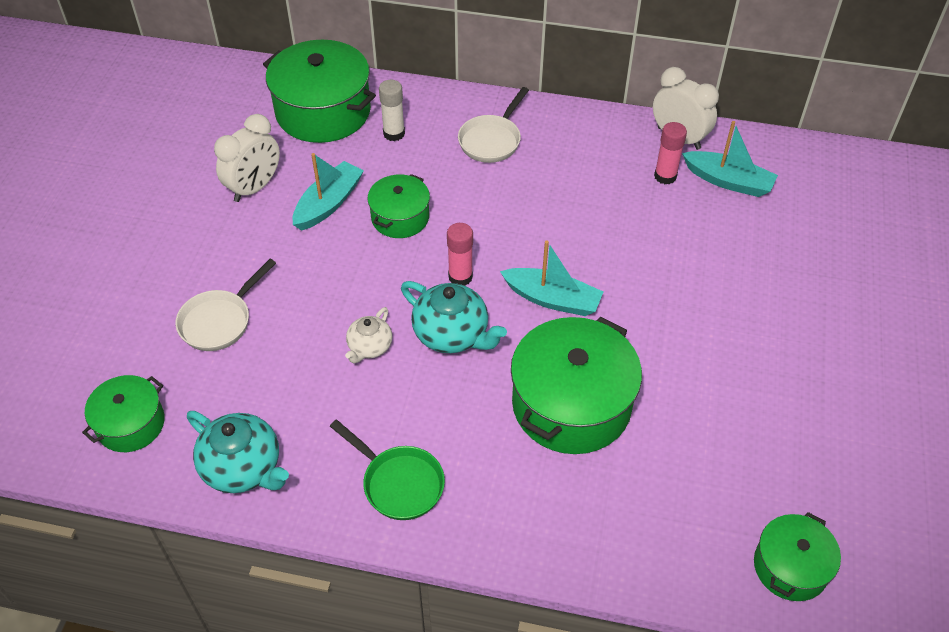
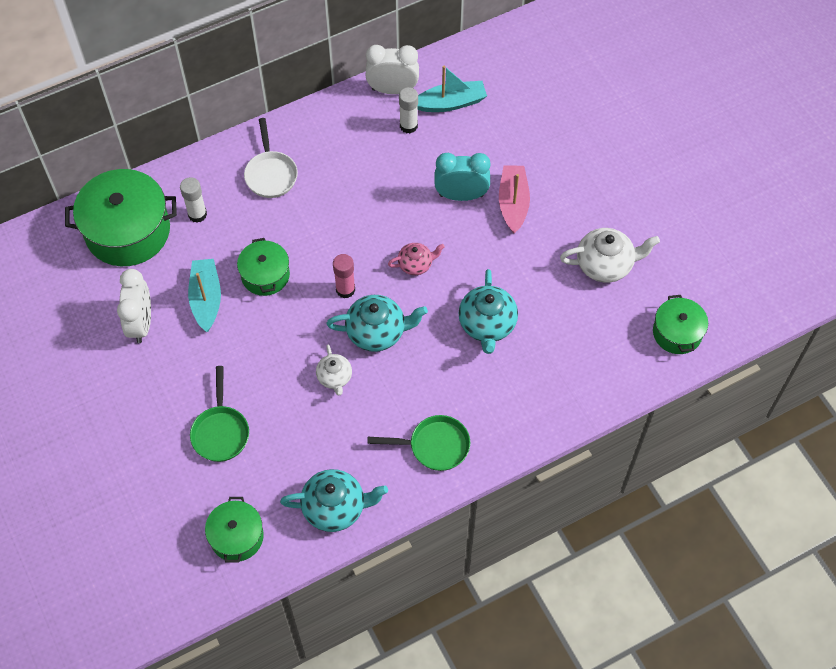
camera: 40 degrees left, 10 degrees up
(219, 321) = (220, 431): white pan -> green pan
(552, 299) = (416, 264): turquoise boat -> pink teapot
(571, 404) = (487, 325): green pot -> turquoise teapot
(661, 267) = (461, 195): none -> turquoise clock
(665, 176) = (408, 126): pink glue stick -> white glue stick
(711, 308) = (513, 203): none -> pink boat
(764, 434) = (605, 264): none -> white teapot

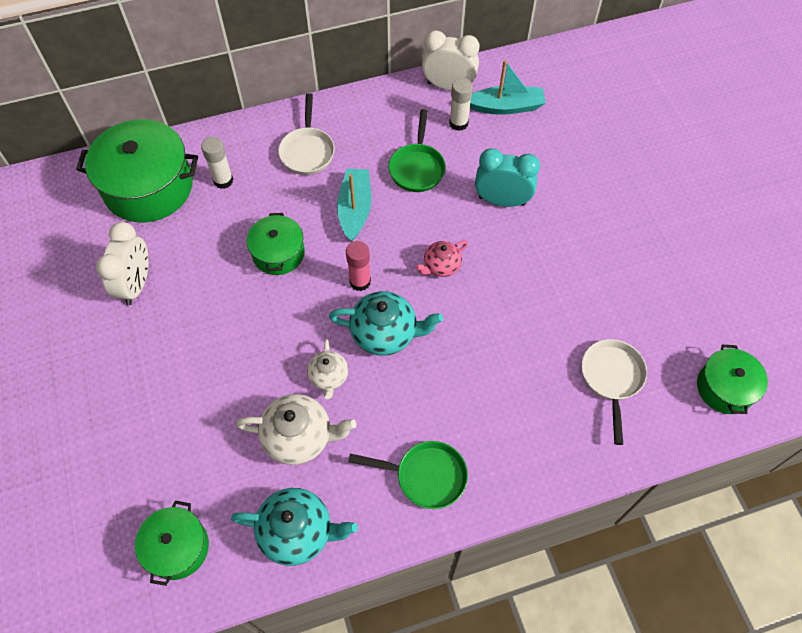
camera: 10 degrees right, 0 degrees up
(206, 299) = (210, 269): turquoise boat -> turquoise boat (355, 209)
(220, 431) = (190, 418): green pan -> green pan (417, 167)
(416, 264) = (441, 266): pink teapot -> pink teapot turned 150 degrees clockwise
(487, 325) = (508, 344): turquoise teapot -> none
(513, 203) = (556, 217): pink boat -> none
(580, 340) = (611, 379): none -> white pan
(605, 264) = (650, 297): white teapot -> white teapot (299, 437)

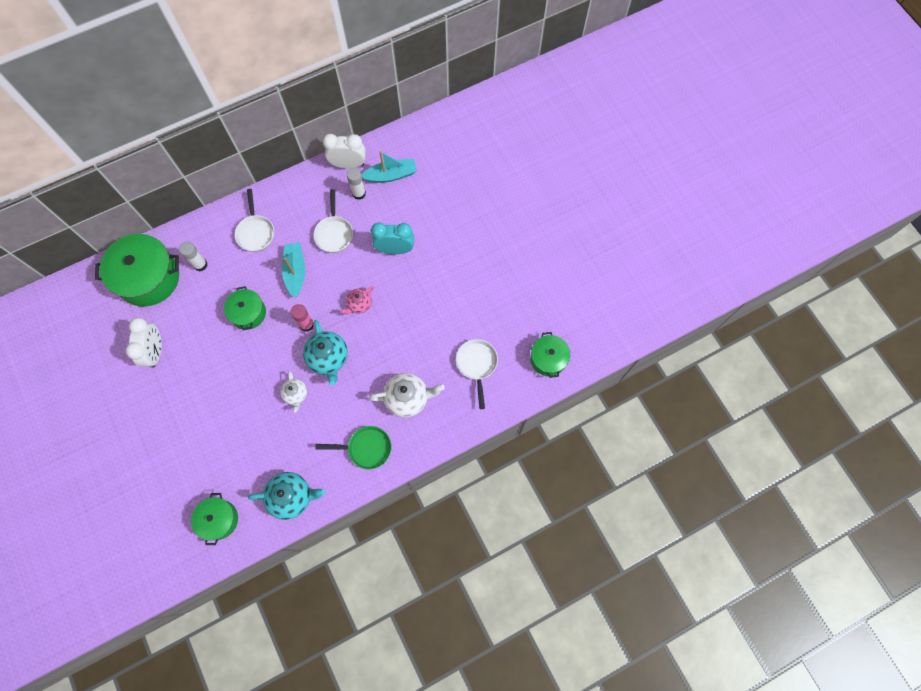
camera: 10 degrees left, 10 degrees up
(299, 437) = (283, 437): white teapot -> white teapot (408, 398)
(385, 333) = (328, 358): turquoise teapot -> turquoise teapot turned 75 degrees clockwise
(417, 167) = (334, 233): green pan -> white pan

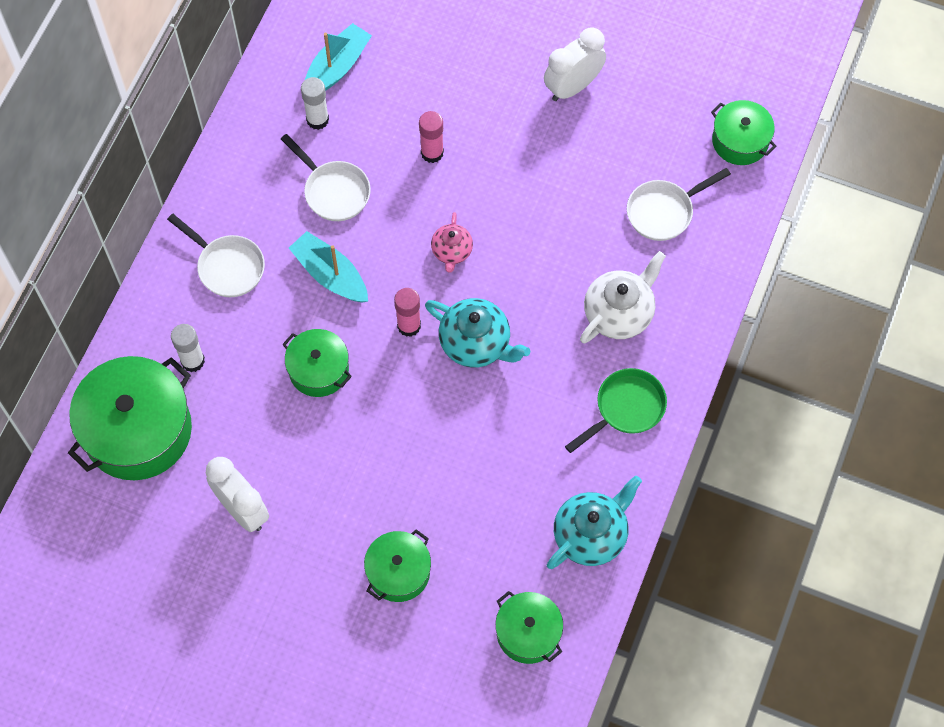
camera: 40 degrees left, 5 degrees down
(191, 439) = (398, 572): none -> green pot
(296, 394) = (478, 416): white teapot -> none
(348, 164) = (267, 94): white clock -> white clock (573, 87)
(395, 249) = (432, 153): turquoise clock -> pink glue stick
(477, 365) = (664, 211): white pan -> white pan turned 75 degrees counterclockwise

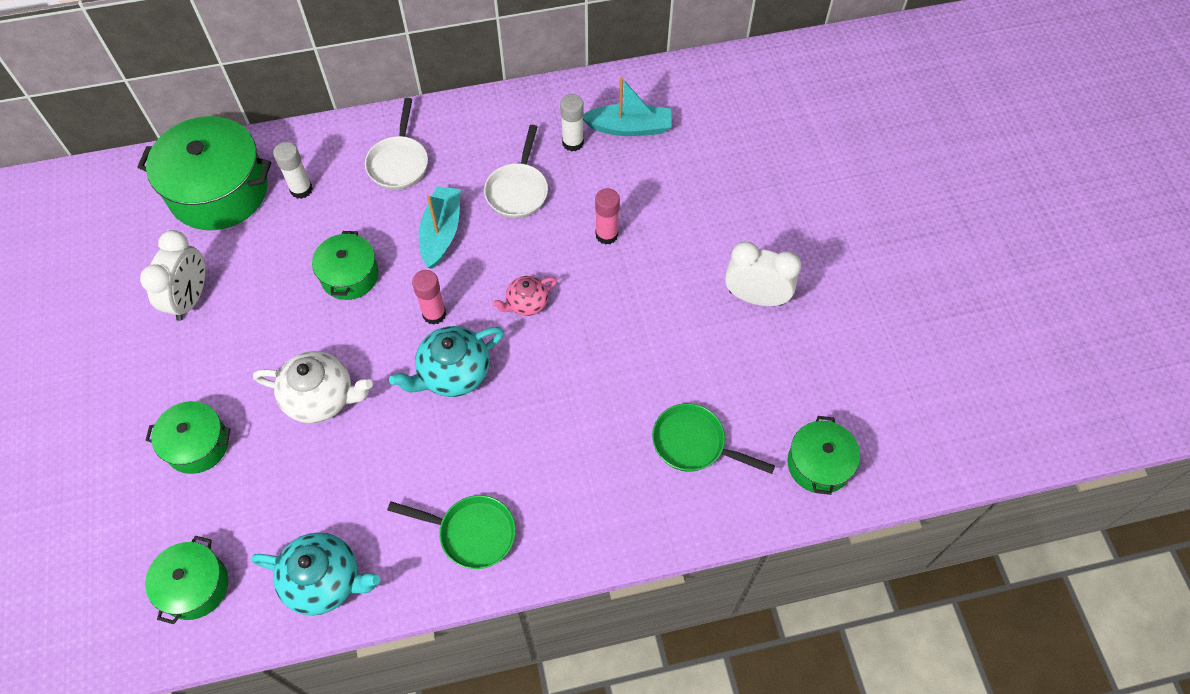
camera: 55 degrees right, 5 degrees down
(476, 343) = (453, 373): turquoise teapot -> turquoise teapot turned 60 degrees clockwise
(619, 312) = (564, 468): white teapot -> white teapot (321, 397)
(664, 211) = (694, 444): white pan -> green pan

